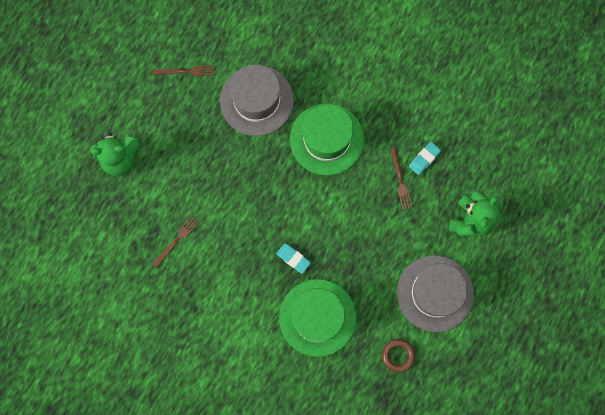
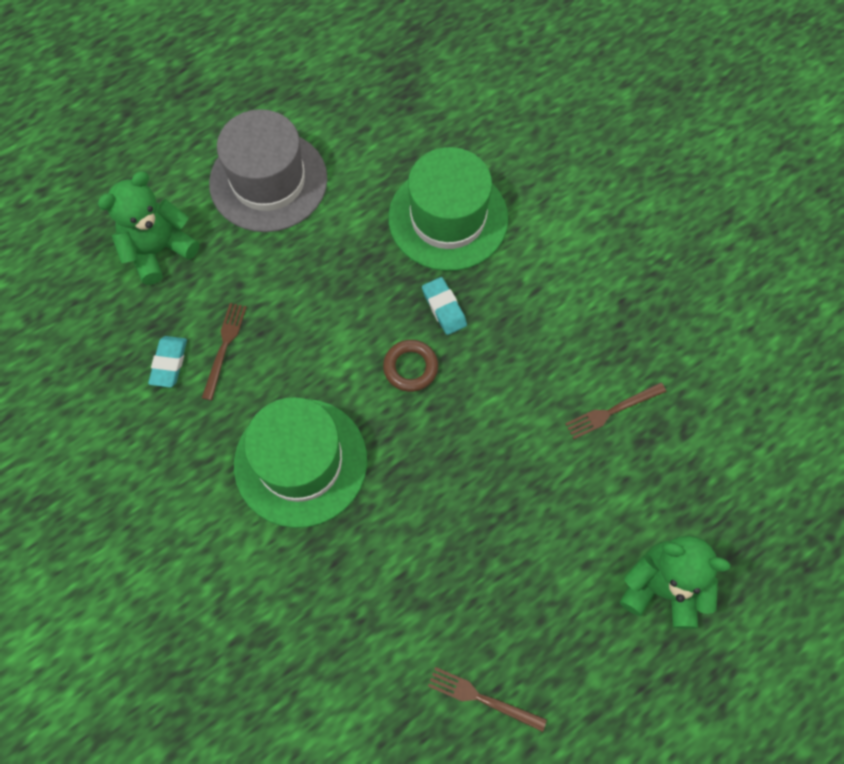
camera: 155 degrees left, 10 degrees down
(256, 100) = (382, 582): grey hat -> none
(398, 355) = (363, 130): brown ring -> brown ring (410, 367)
(424, 159) = (169, 363): turquoise eraser -> turquoise eraser turned 60 degrees counterclockwise

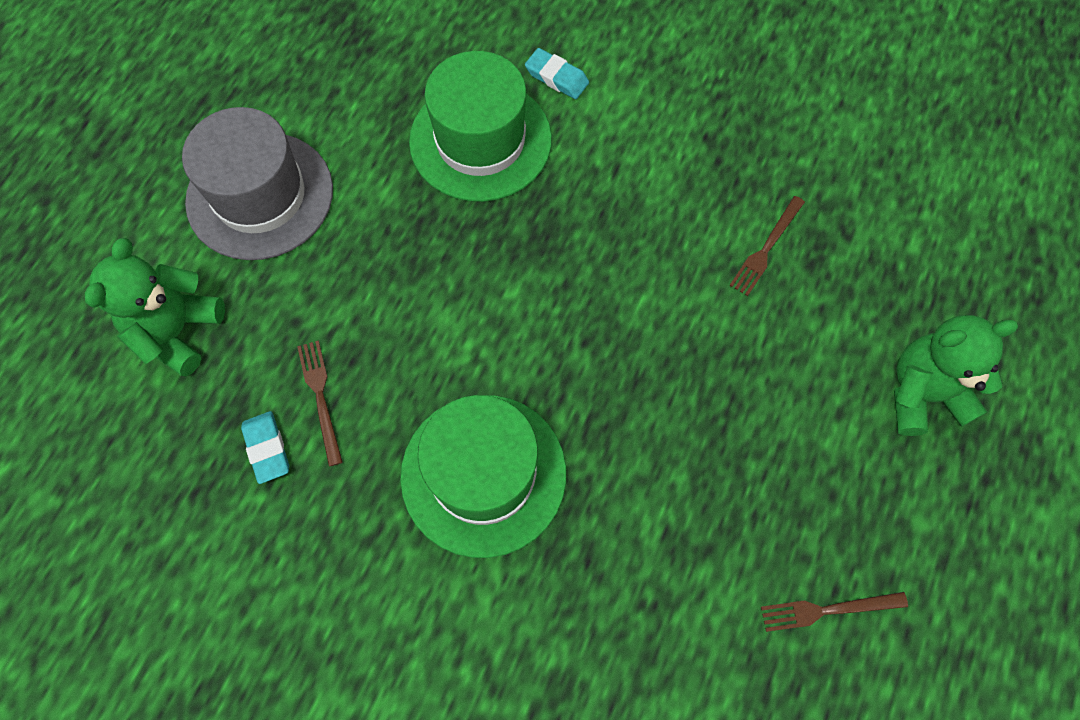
camera: 30 degrees left, 0 degrees up
(410, 367) = (538, 312): brown ring -> none
(444, 308) = (534, 233): turquoise eraser -> turquoise eraser (556, 77)

